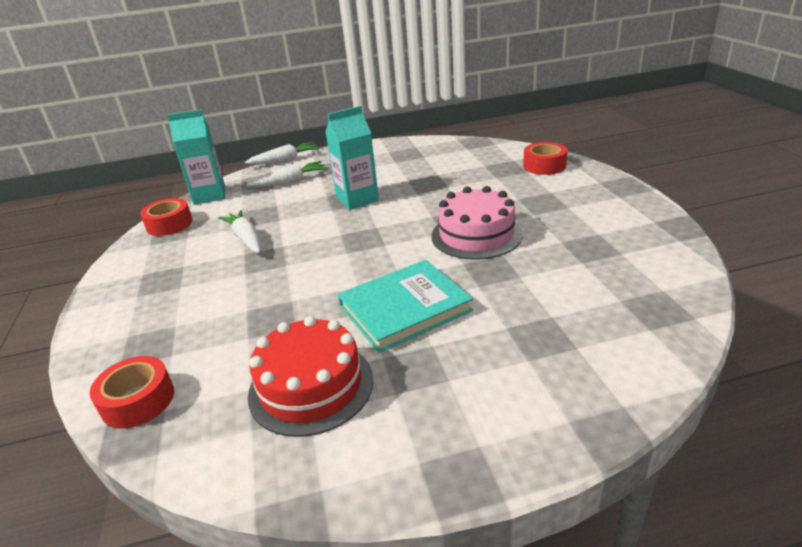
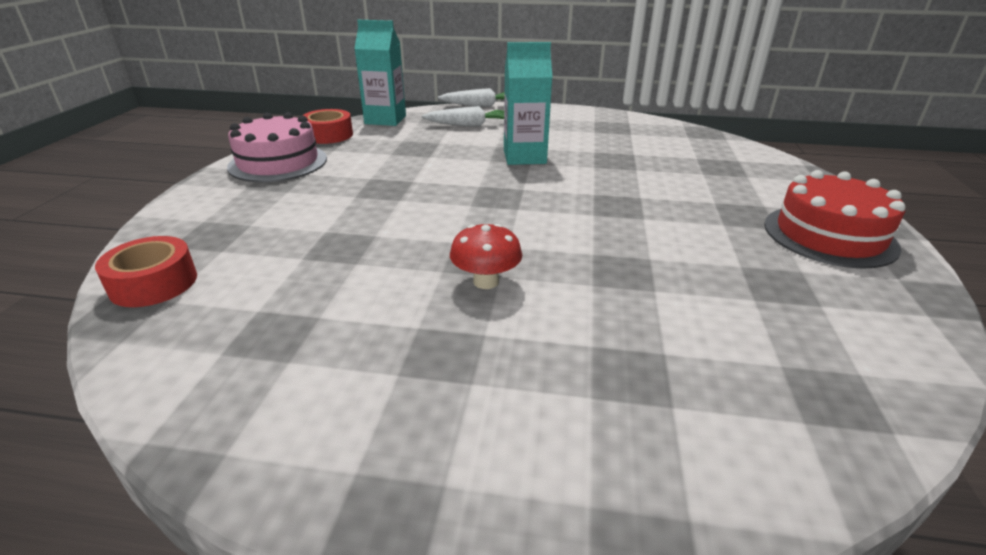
camera: 20 degrees right, 0 degrees up
(246, 238) = (384, 165): white carrot -> none
(311, 386) = (317, 330): red cake -> red cake (829, 235)
(404, 308) = (486, 281): turquoise book -> red mushroom
(476, 235) = (633, 227): pink cake -> pink cake (278, 162)
(544, 166) = (775, 175): red tape -> none

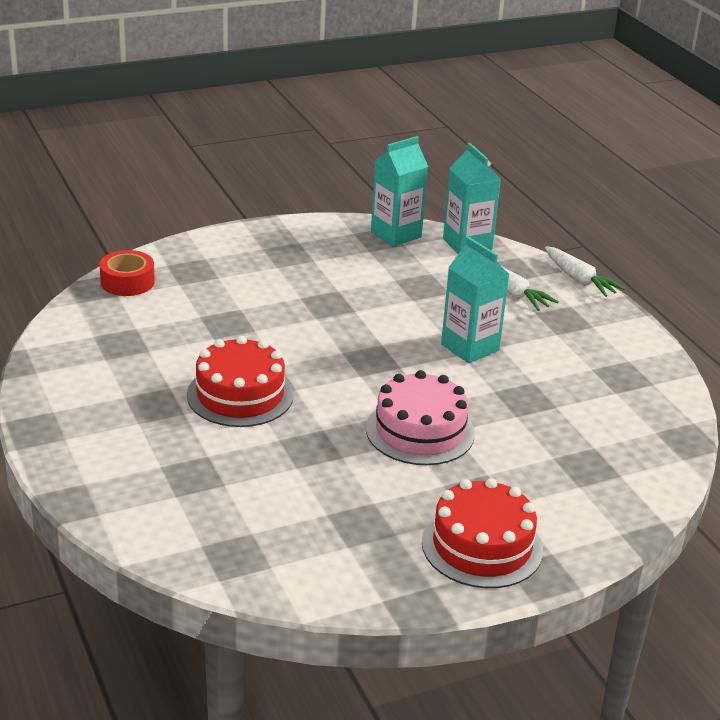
camera: 55 degrees right, 0 degrees up
(278, 162) = (317, 239): pink cake -> pink cake (420, 431)
(328, 135) = (396, 234): red tape -> turquoise carton
(486, 281) = (240, 395): red mushroom -> red cake

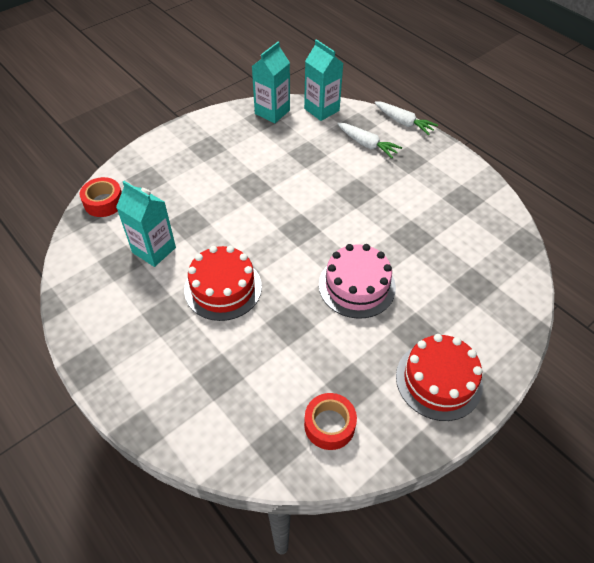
camera: 15 degrees left, 20 degrees up
(312, 553) = (329, 425): none -> red tape
(470, 347) = (359, 200): turquoise carton -> turquoise carton (154, 250)

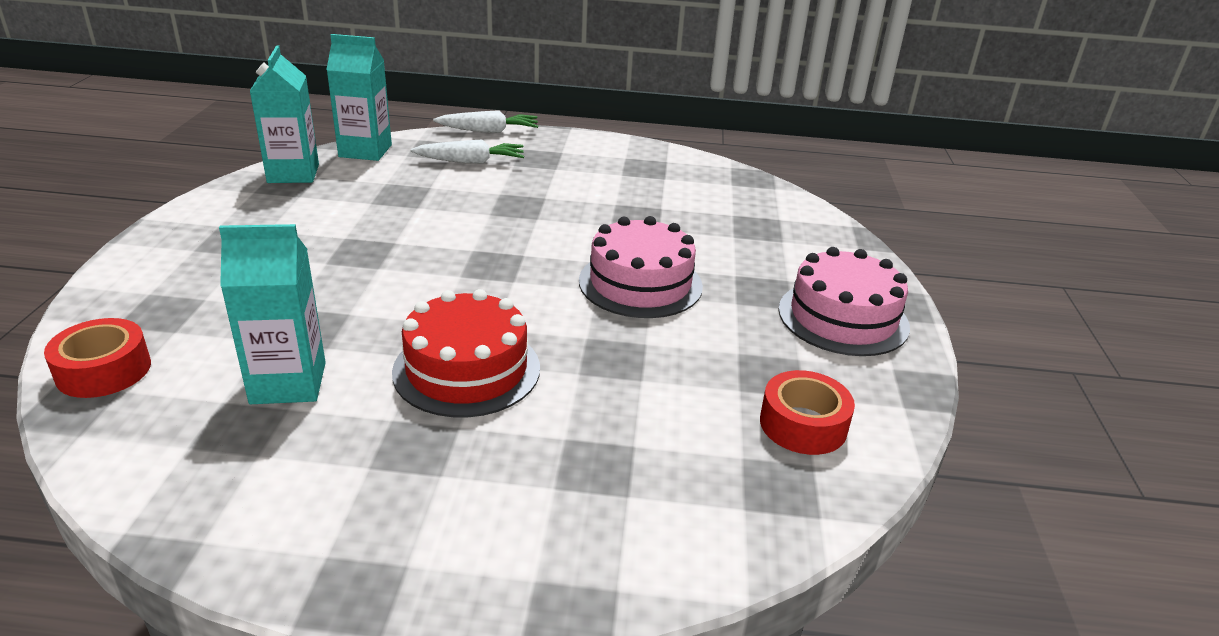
camera: 45 degrees left, 20 degrees down
(438, 380) = (843, 317): red cake -> pink cake

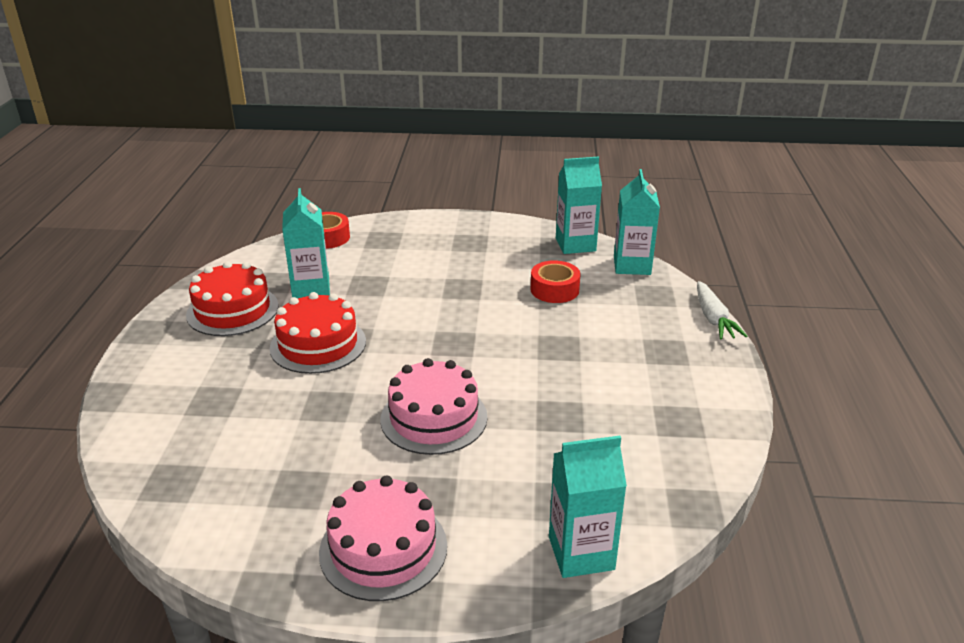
camera: 90 degrees right, 0 degrees up
(323, 472) = (232, 310): none -> red cake
(471, 162) = (636, 316): white carrot -> none
(803, 424) = (232, 501): red tape -> red tape (554, 290)
(816, 225) = (581, 553): none -> turquoise carton

